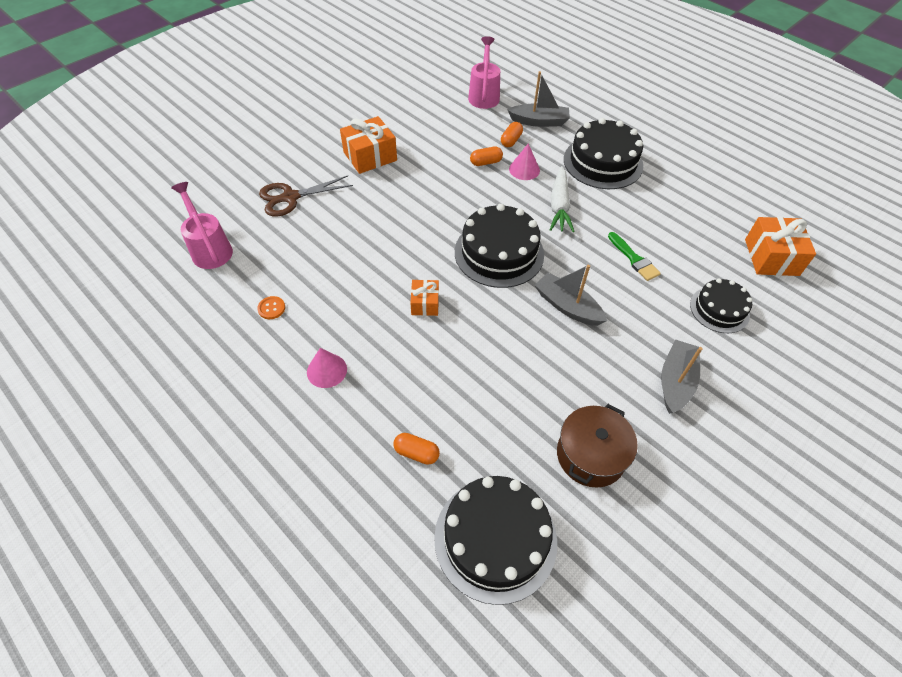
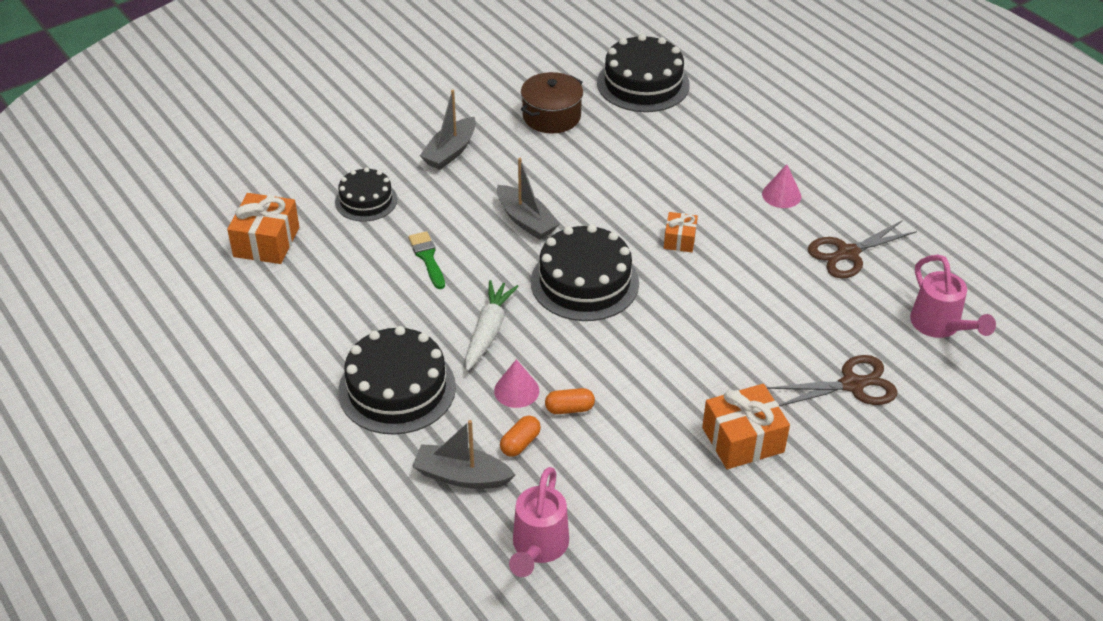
camera: 170 degrees left, 10 degrees down
(271, 308) = (848, 253): orange button -> brown scissors
(416, 453) = (698, 133): orange capsule -> none

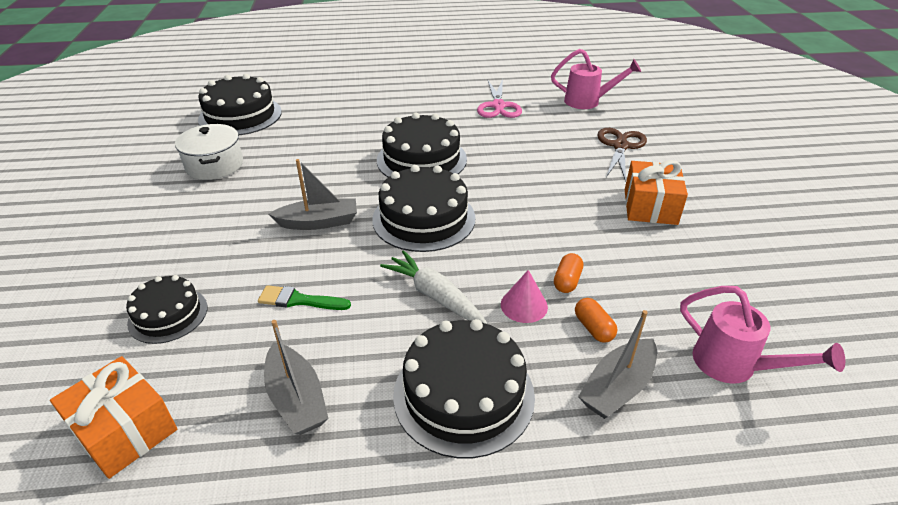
camera: 60 degrees left, 5 degrees down
(450, 152) = (178, 233): grey boat -> grey boat (296, 399)
(551, 116) = (214, 165): brown pot -> white pot
(679, 240) = (421, 159): orange gift -> black cake
(781, 195) = (420, 107): pink cone -> none
(848, 253) = (498, 106): brown scissors -> pink scissors

